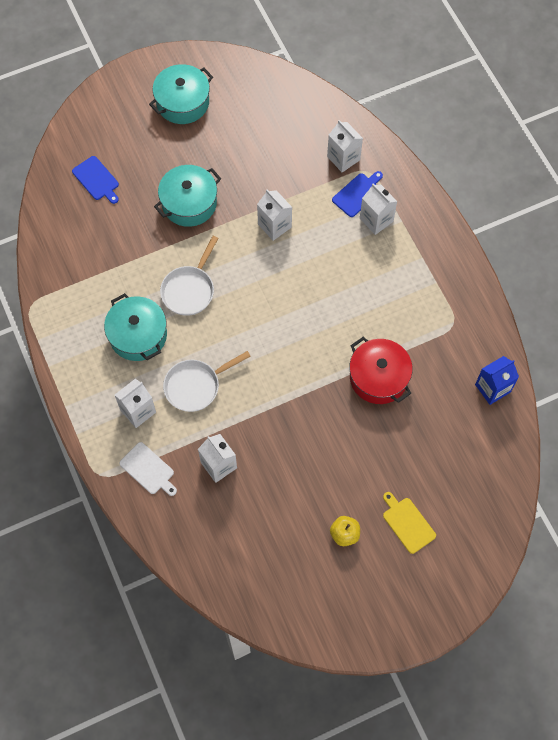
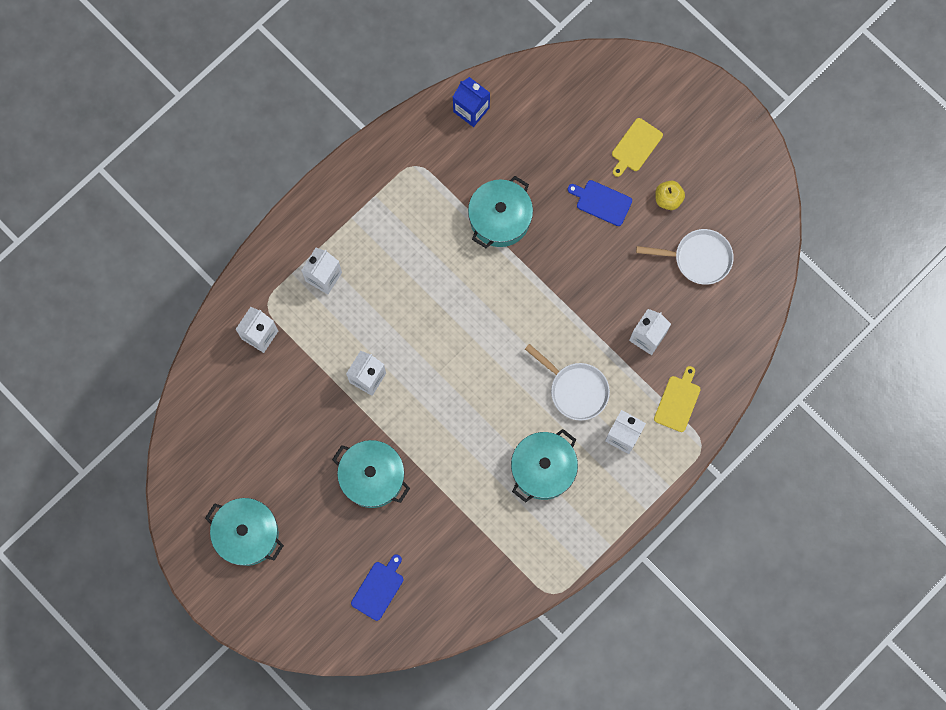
camera: 110 degrees left, 10 degrees up
(148, 469) = (677, 401): white cutting board -> yellow cutting board
(189, 290) = (473, 436): white pan -> white pan (698, 258)
(357, 194) = (298, 305): blue cutting board -> blue cutting board (602, 202)
(378, 377) = (500, 218): red pot -> turquoise pot

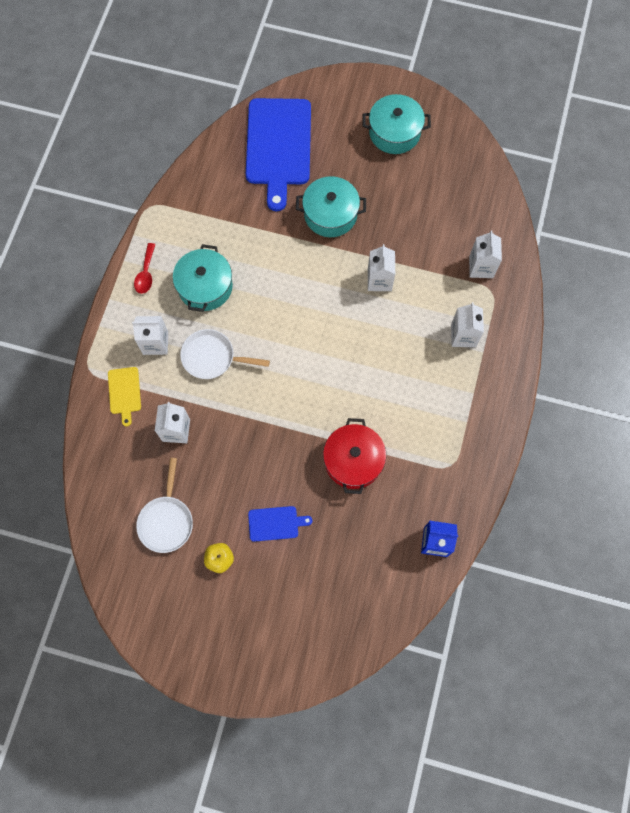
camera: 150 degrees right, 5 degrees down
(378, 588) = (279, 146): blue cutting board -> blue cutting board, size x2.28
(500, 218) = (353, 460): turquoise pot -> red pot
(595, 517) = (146, 273): none -> red spoon
(636, 146) = (273, 591): yellow cutting board -> none
(698, 258) = (166, 520): white pan -> white pan turned 60 degrees counterclockwise

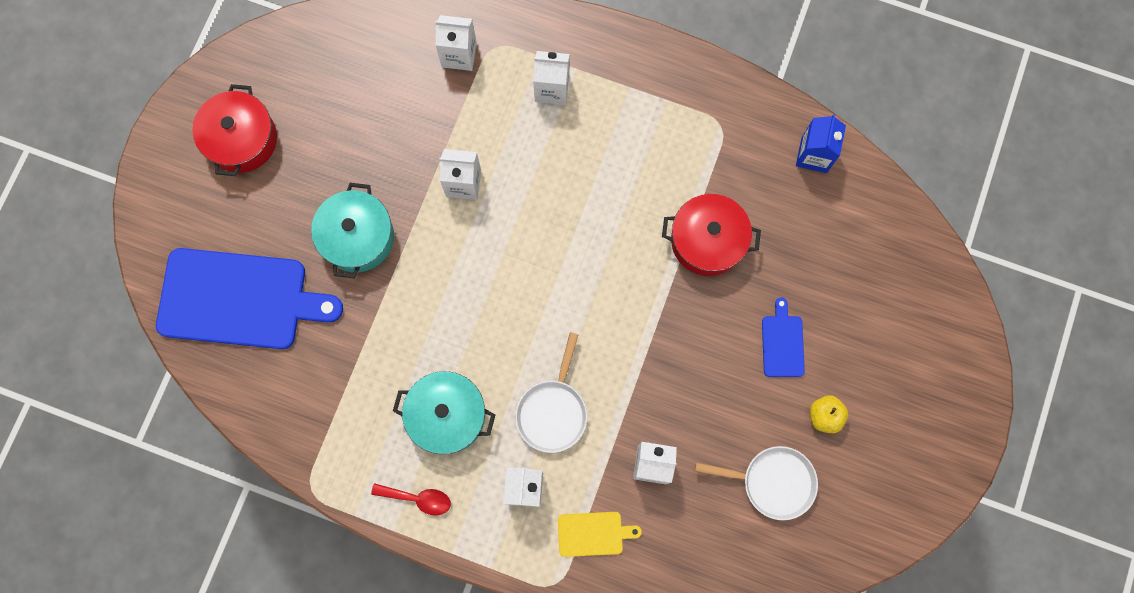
camera: 85 degrees left, 5 degrees up
(394, 132) = (242, 139): turquoise pot -> red pot

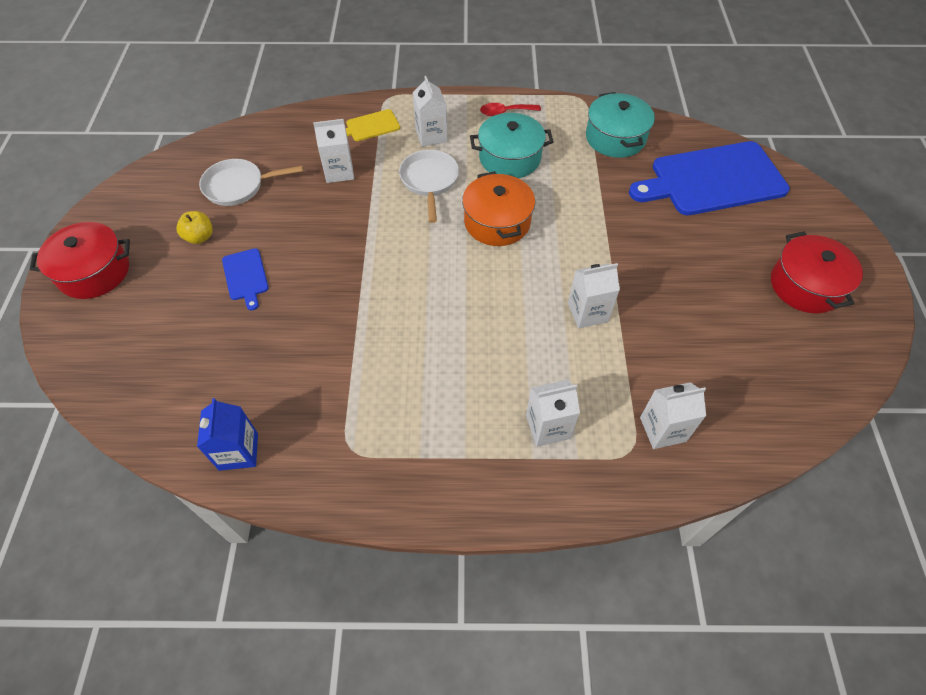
camera: 160 degrees right, 20 degrees down
(357, 237) = (652, 245): turquoise pot -> turquoise pot (615, 138)
(502, 324) = (497, 222): none -> orange pot
(707, 240) = (336, 335): red pot -> red pot (94, 272)

